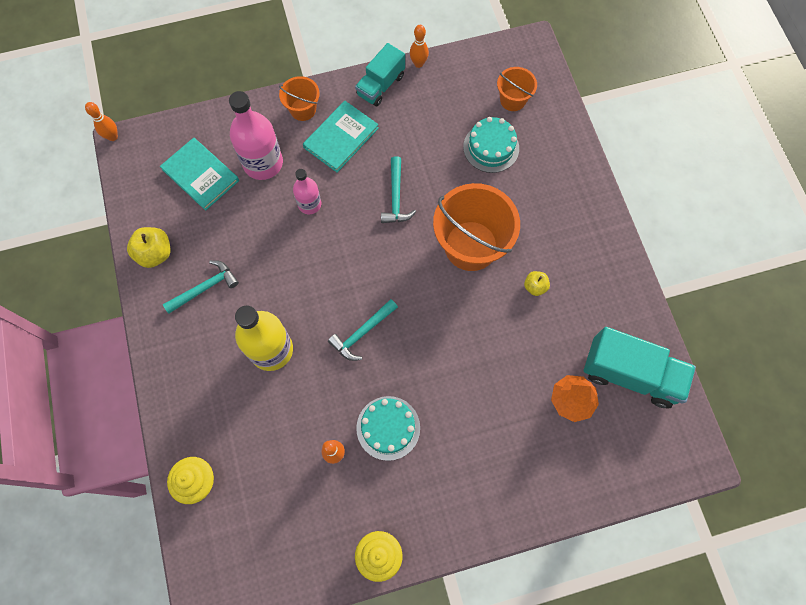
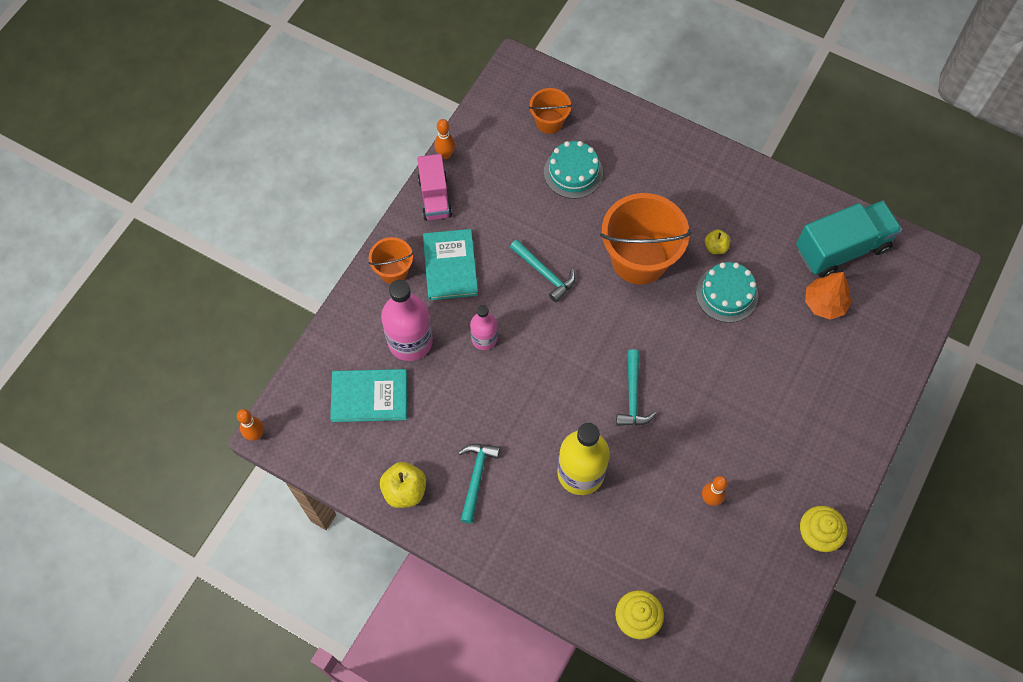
camera: 45 degrees left, 5 degrees down
(380, 85) = (435, 197): turquoise truck -> pink truck
(388, 428) = (726, 444): turquoise cake -> turquoise cake (726, 294)

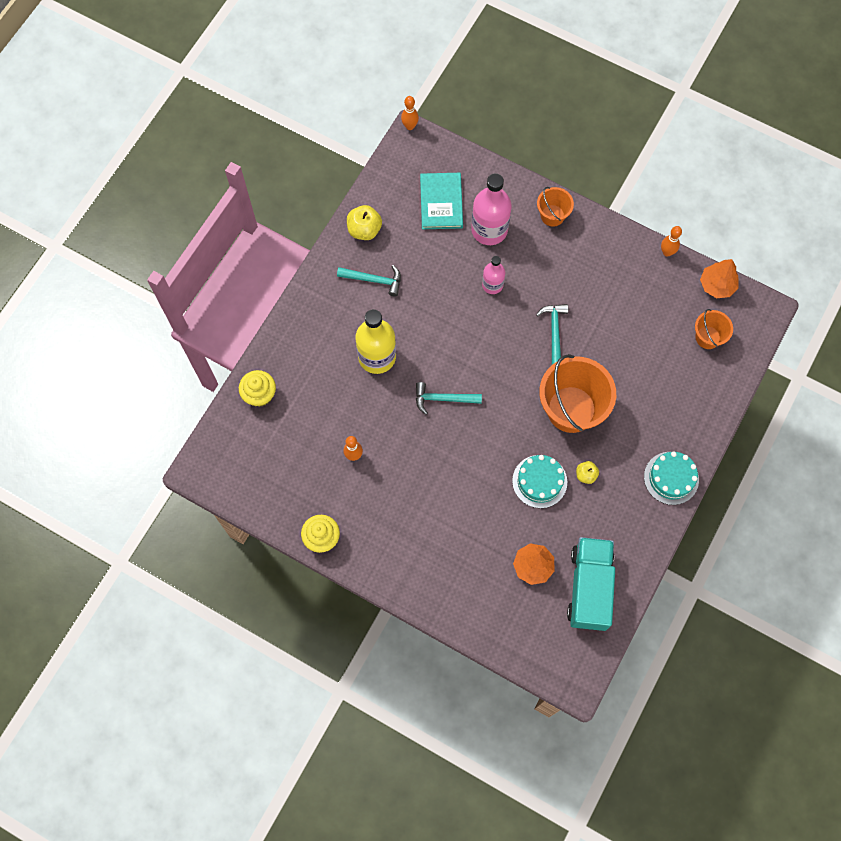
camera: 90 degrees right, 5 degrees up
(435, 197) = (623, 245): pink truck -> none
(450, 266) = (558, 258): turquoise book -> none
(486, 109) = (717, 285): none -> orange tree
(544, 273) = (554, 331): turquoise hammer -> turquoise hammer turned 135 degrees clockwise
(573, 172) = (656, 356): turquoise cake -> turquoise cake (671, 478)
(842, 248) = (589, 588): turquoise truck -> turquoise truck turned 150 degrees counterclockwise

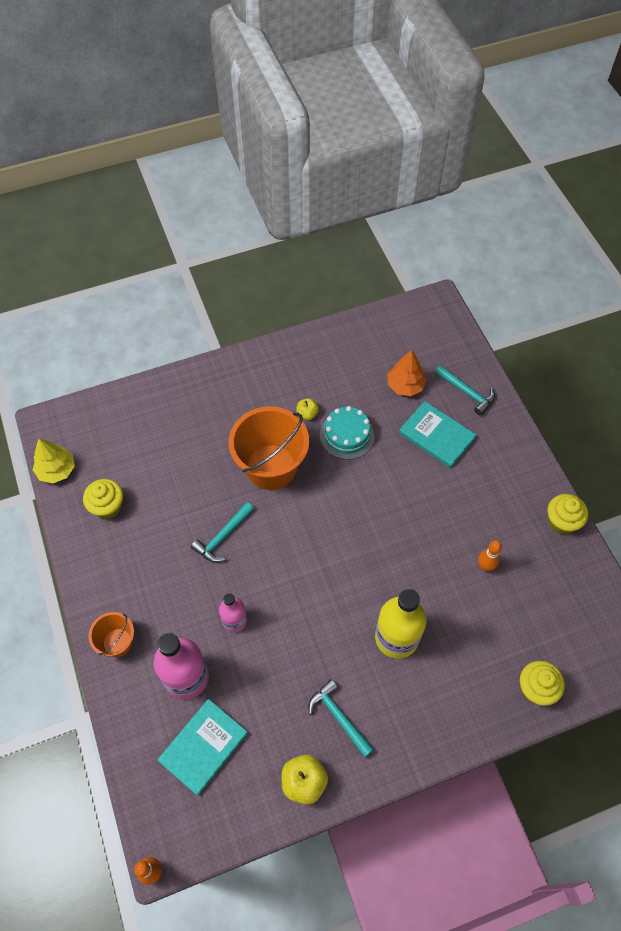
camera: 140 degrees left, 10 degrees down
(443, 399) = (368, 554): turquoise hammer -> turquoise hammer (467, 392)
(471, 538) = (436, 435): none -> turquoise book
(589, 588) = (376, 345): turquoise truck -> none
(653, 289) = (108, 507): none -> yellow cupcake
(667, 252) = (62, 527): orange bowling pin -> none
(671, 478) = (247, 367): turquoise cake -> none
(707, 337) = (110, 438): orange bucket -> none
(717, 285) = (56, 470): orange tree -> yellow tree

